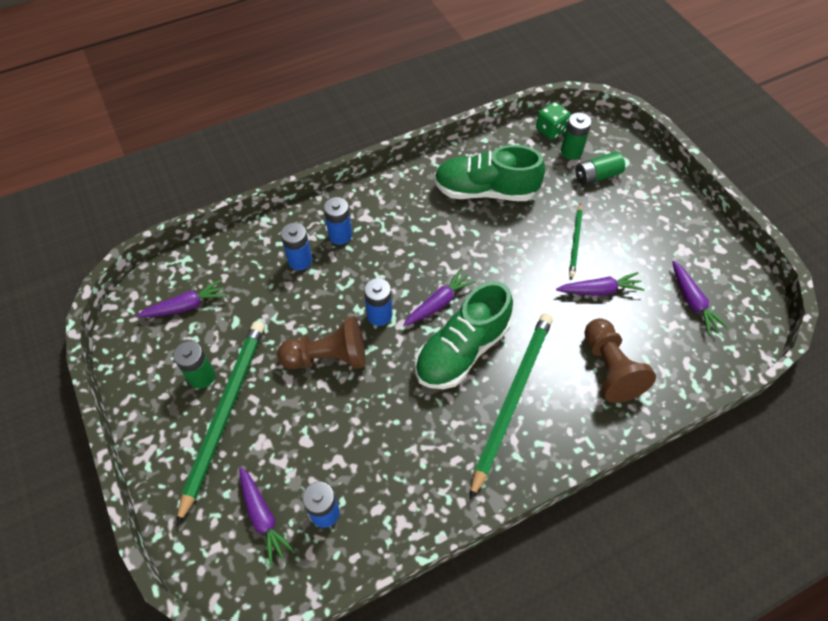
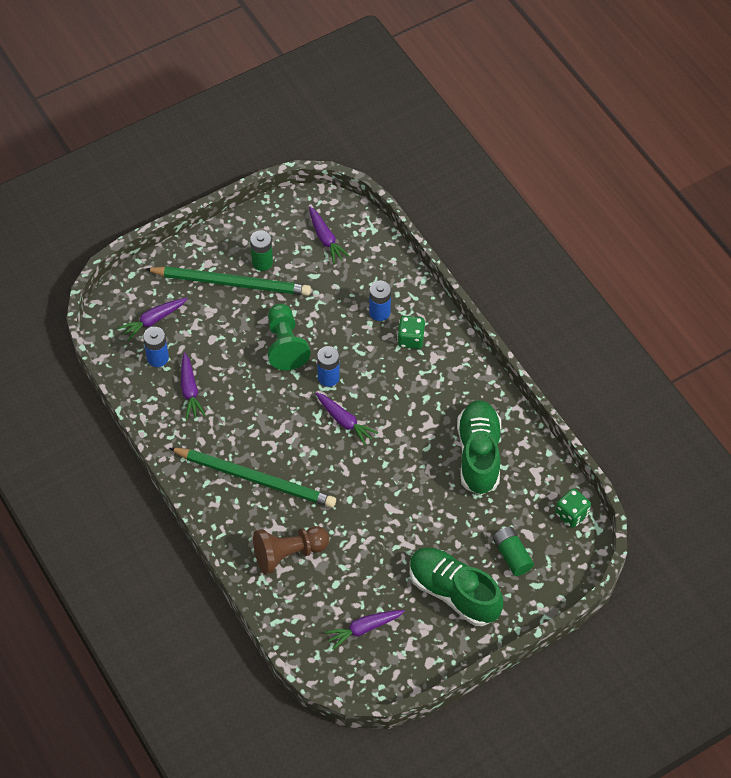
camera: 85 degrees right, 0 degrees up
(328, 357) = (285, 345): brown pawn -> green pawn
(340, 235) = (410, 339): blue battery -> green dice
(462, 350) = (298, 441): green shoe -> green shoe (453, 592)
(571, 151) = (543, 533): green battery -> none
(575, 241) = (424, 532): green pencil -> none
(599, 290) = (370, 550): purple carrot -> purple carrot (190, 390)

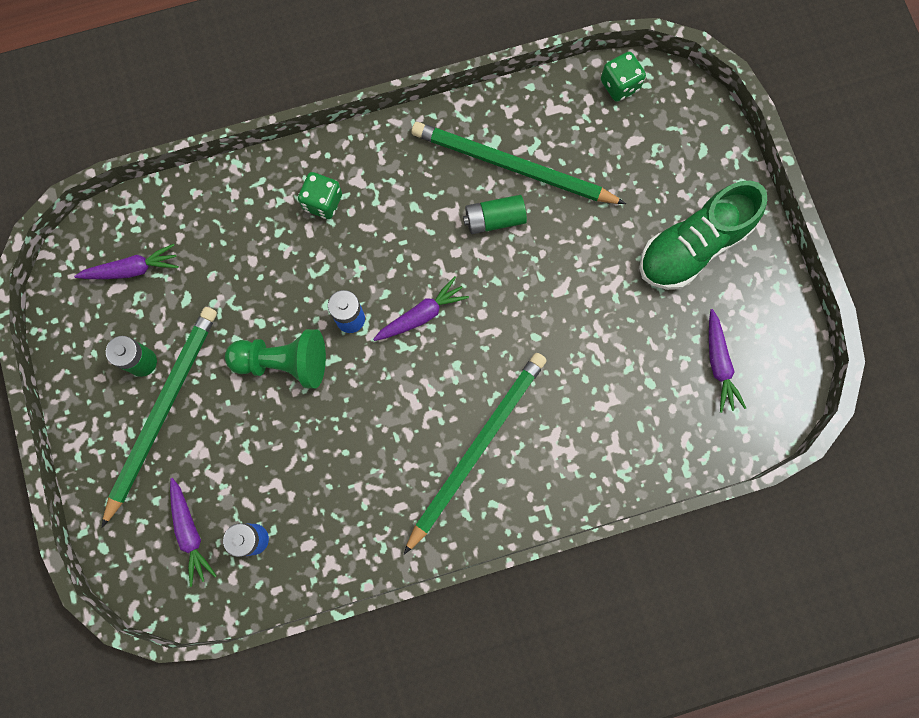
camera: 75 degrees left, 20 degrees up
(190, 390) = (318, 505): purple carrot -> none
(288, 554) = (595, 431): brown pawn -> none
(379, 312) = (270, 230): blue battery -> none
(478, 454) = (512, 166): green shoe -> green pencil
(512, 555) = (658, 167): green battery -> green battery (494, 219)

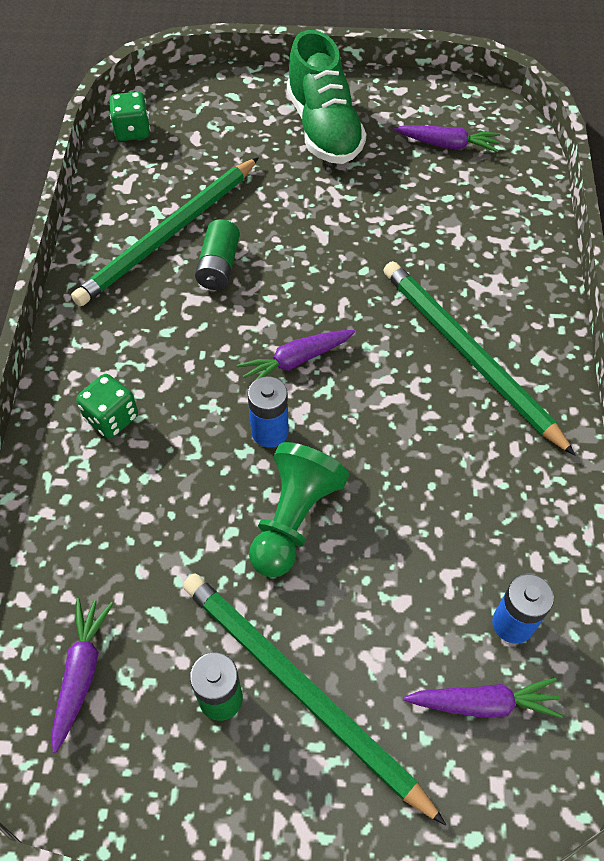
camera: 70 degrees left, 20 degrees down
(421, 314) = (296, 361): purple carrot -> purple carrot turned 105 degrees counterclockwise

